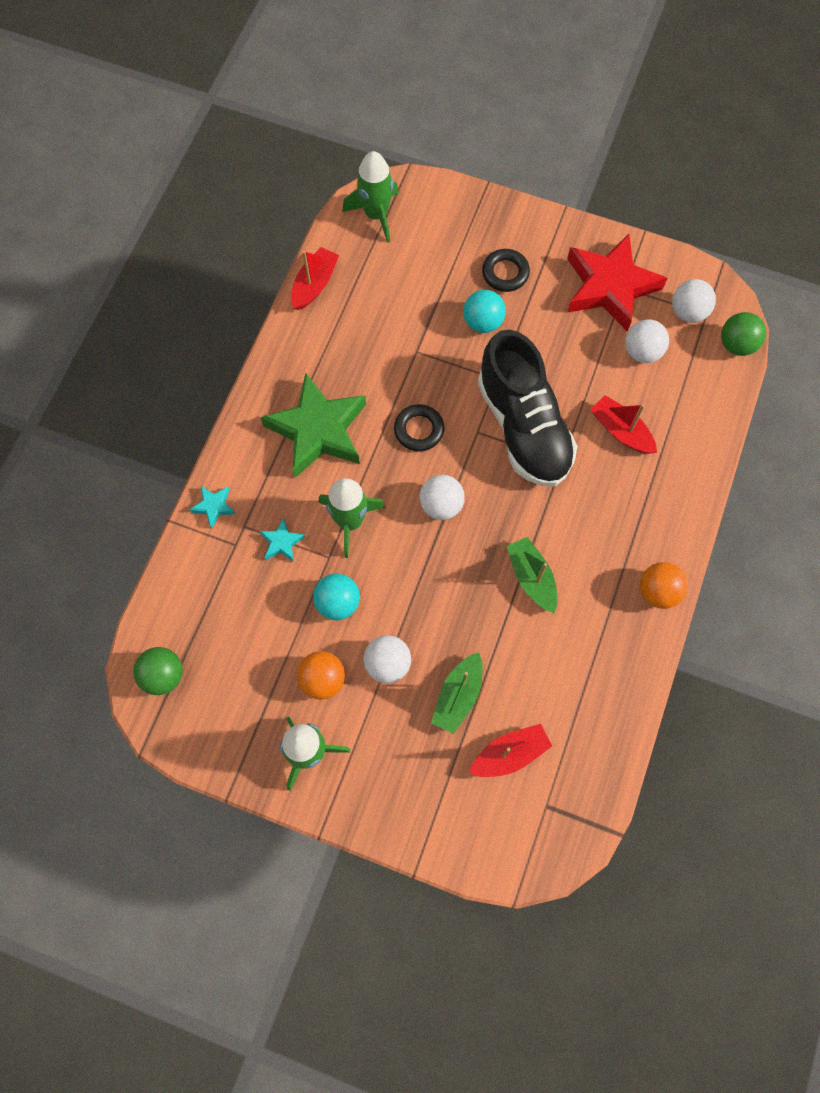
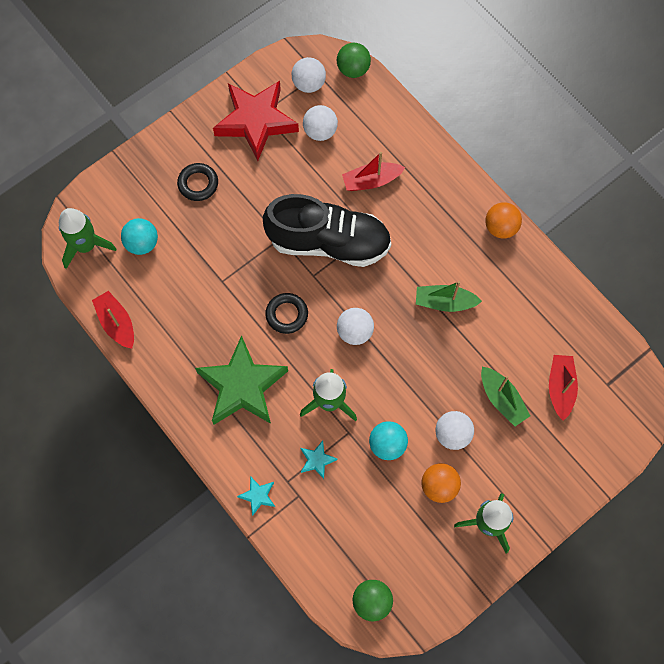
camera: 60 degrees left, 0 degrees up
(482, 322) = (228, 222): turquoise ball -> turquoise ball (142, 243)

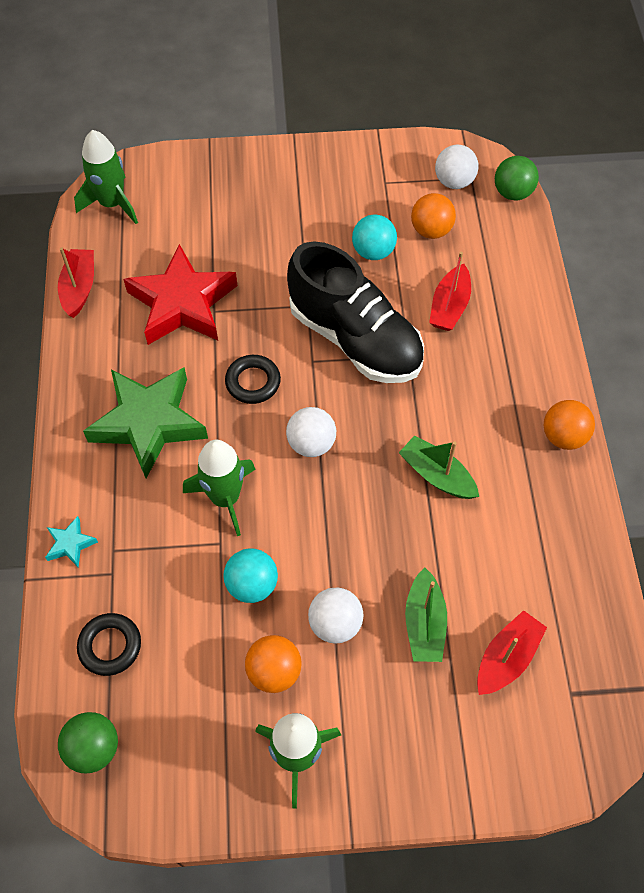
camera: 35 degrees right, 10 degrees down
(142, 243) = (166, 232): turquoise ball -> turquoise ball (373, 251)
(198, 184) = (266, 210): black ring -> black ring (110, 646)
(256, 122) = (371, 186): red star -> red star (182, 303)
(317, 460) = (162, 549): turquoise star -> none
(320, 131) = (431, 230): white ball -> orange ball
(371, 181) = (449, 306): red boat -> red boat turned 90 degrees counterclockwise

